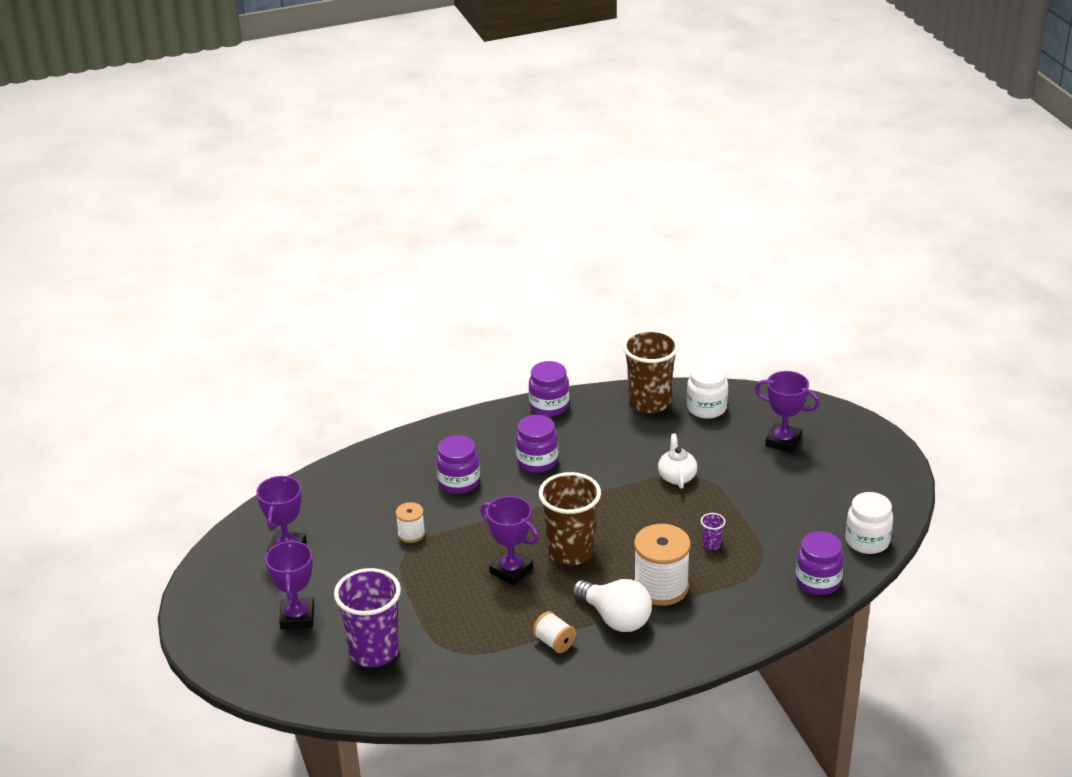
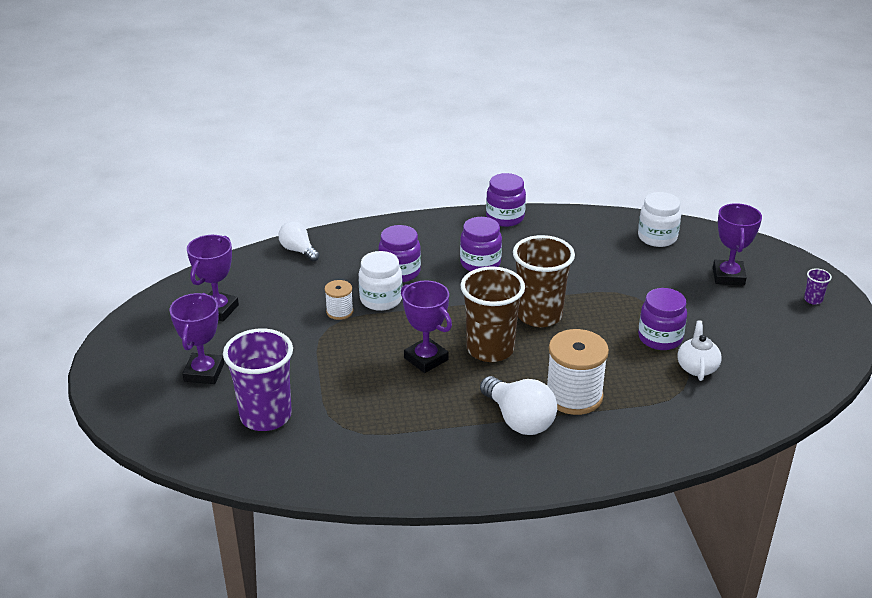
camera: 10 degrees right, 0 degrees up
(347, 473) = (298, 250): none -> white light bulb
(554, 642) = (450, 434): white spool -> none
(649, 402) = (602, 226): brown cup -> brown cup (539, 315)
(677, 477) = (614, 294): white teapot -> white teapot (697, 367)
(711, 544) = (635, 362): purple cup -> purple cup (813, 300)
(783, 441) = (728, 276): purple trophy -> purple trophy turned 60 degrees clockwise
(818, 581) = (741, 414): purple jar -> purple jar (660, 338)
(867, 541) = (801, 381): white jar -> white jar (381, 299)

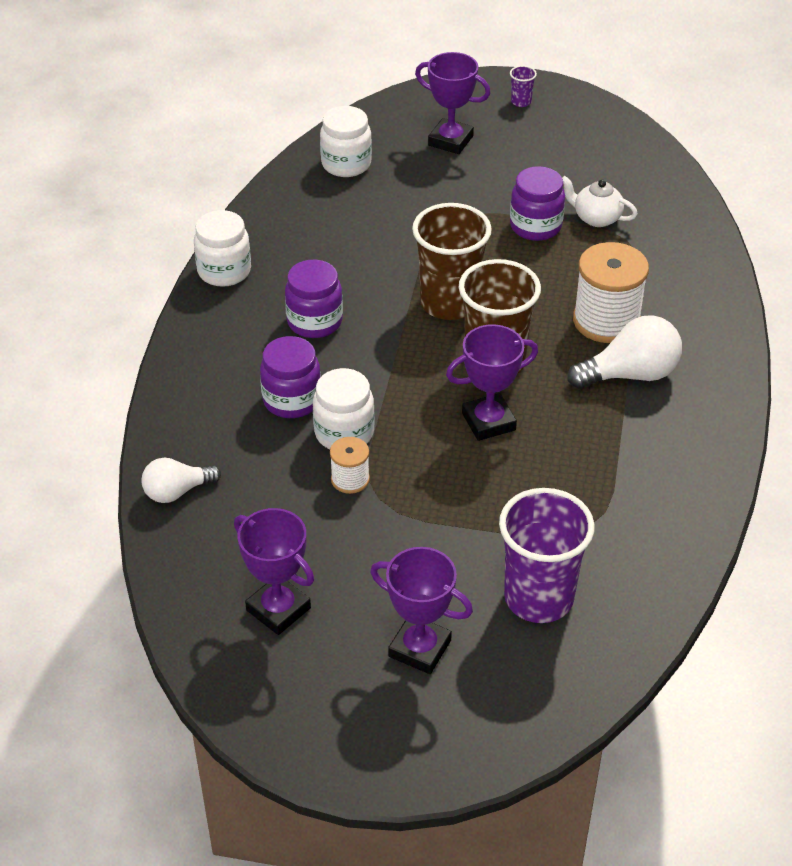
camera: 70 degrees left, 10 degrees up
(505, 218) = (224, 271): purple jar -> white jar

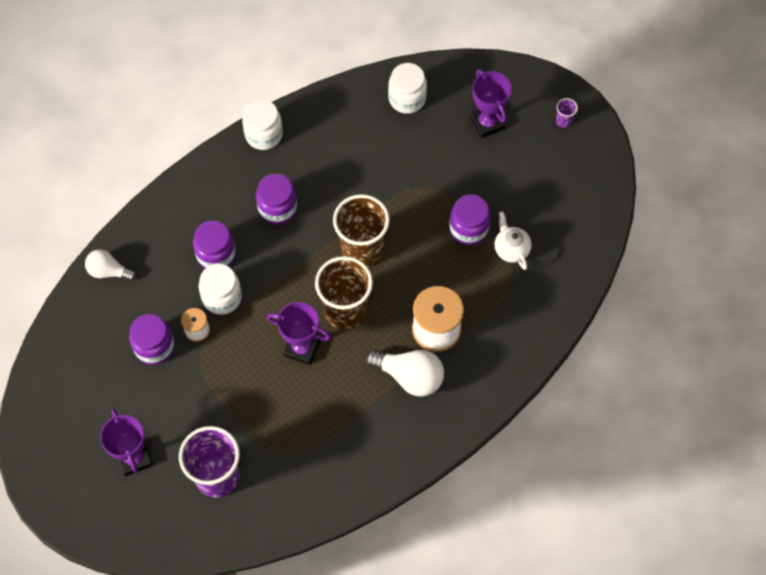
camera: 40 degrees right, 20 degrees up
(278, 609) = (92, 381): purple trophy -> none
(317, 526) = (154, 347): none -> purple jar

